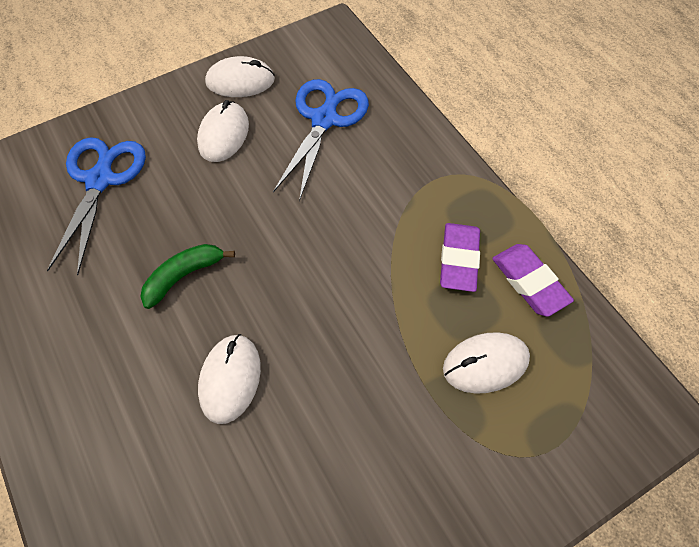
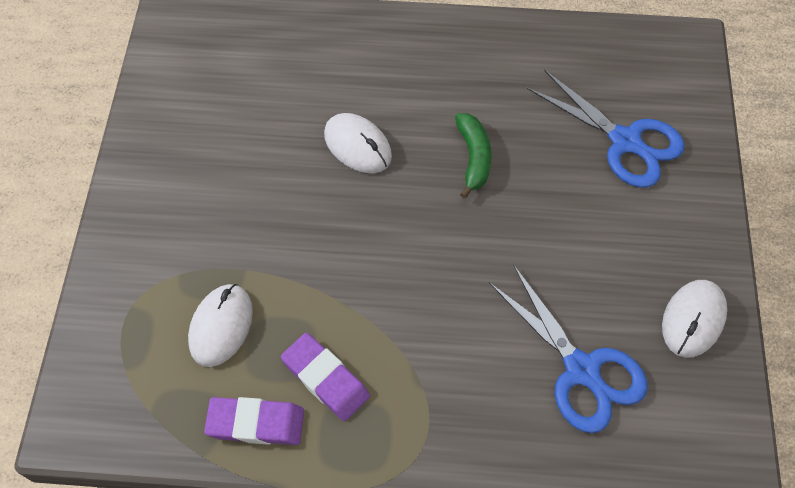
camera: 125 degrees right, 0 degrees up
(224, 134) = (620, 264): white mouse -> none

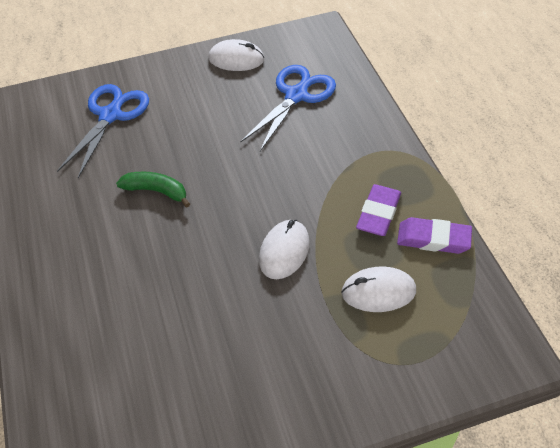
camera: 110 degrees left, 10 degrees down
(256, 423) = (433, 239): purple eraser -> purple eraser turned 60 degrees counterclockwise
(357, 146) = (173, 267): white mouse -> white mouse (284, 251)
(473, 157) = (156, 191): green banana -> green banana turned 45 degrees clockwise

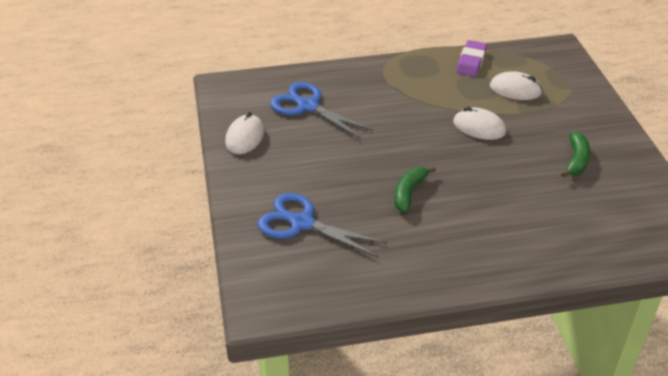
camera: 85 degrees left, 10 degrees down
(228, 362) = (576, 160): none -> green banana
(378, 213) = (446, 81): purple eraser -> none
(378, 291) = (515, 89): white mouse -> white mouse turned 75 degrees counterclockwise

